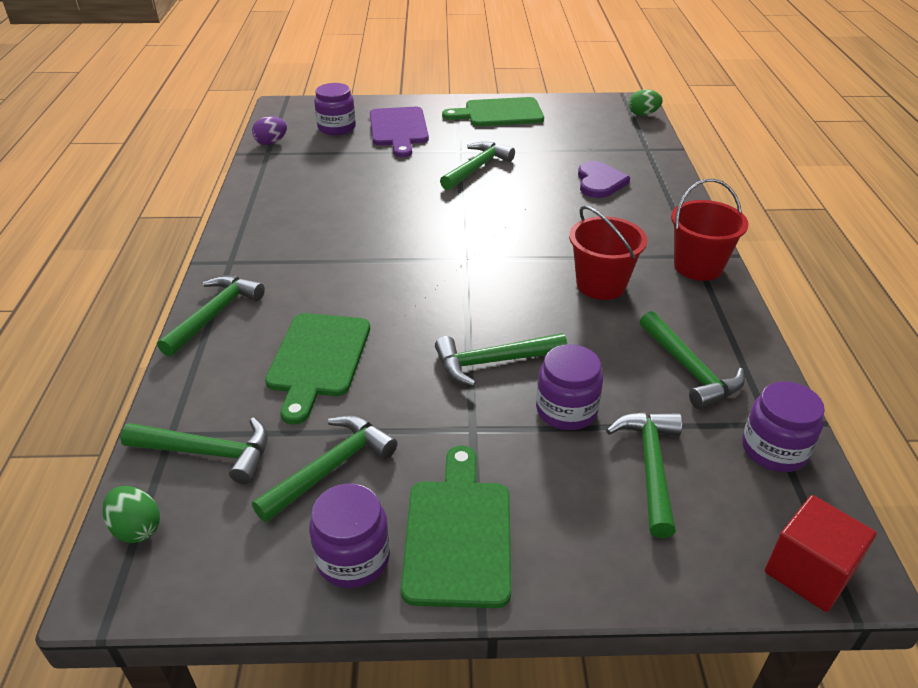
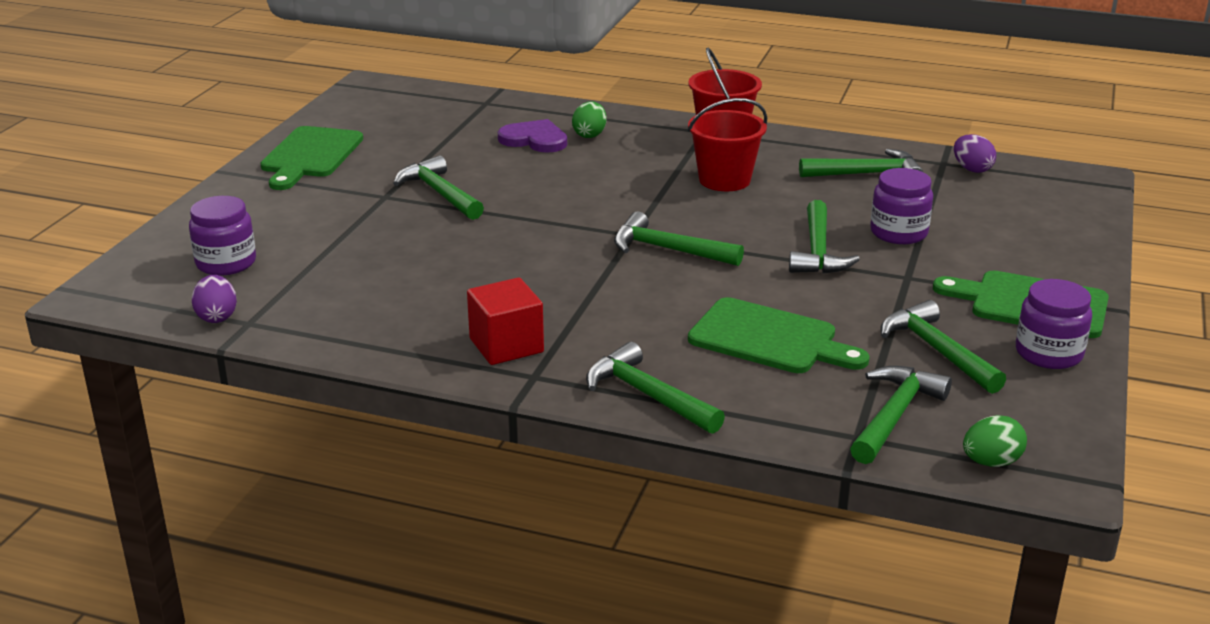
camera: 70 degrees left, 10 degrees down
(399, 129) = (281, 222): purple cutting board -> none
(643, 114) = (405, 86): green egg -> green egg (589, 135)
(650, 466) = (976, 215): green hammer -> green hammer (668, 250)
(774, 450) = (972, 169): purple jar -> purple egg
(809, 572) = (1089, 190): red cube -> red cube (506, 345)

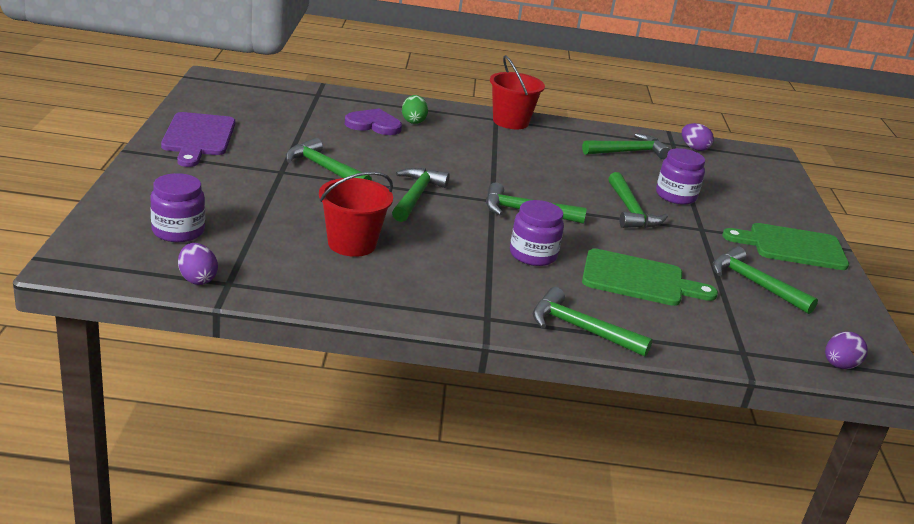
camera: 20 degrees left, 0 degrees up
(310, 155) = (198, 137): green cutting board -> purple cutting board
(506, 345) = (451, 293): red cube -> none
(724, 180) = (533, 157): red bucket -> red bucket (352, 244)
(894, 415) = (757, 334): green hammer -> green hammer (416, 196)
(991, 462) = (839, 365): green egg -> purple egg
(1048, 353) = (824, 282): purple jar -> purple jar (533, 255)

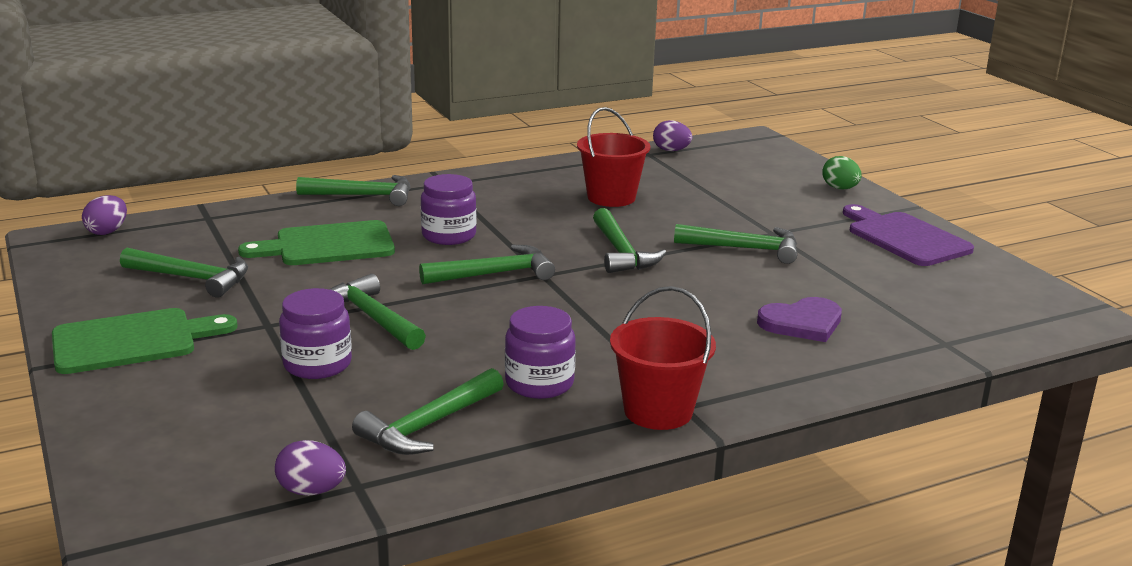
camera: 155 degrees right, 5 degrees down
(178, 231) = (741, 169): purple jar -> purple jar (539, 383)
(413, 121) = (772, 350): green egg -> green egg (840, 188)

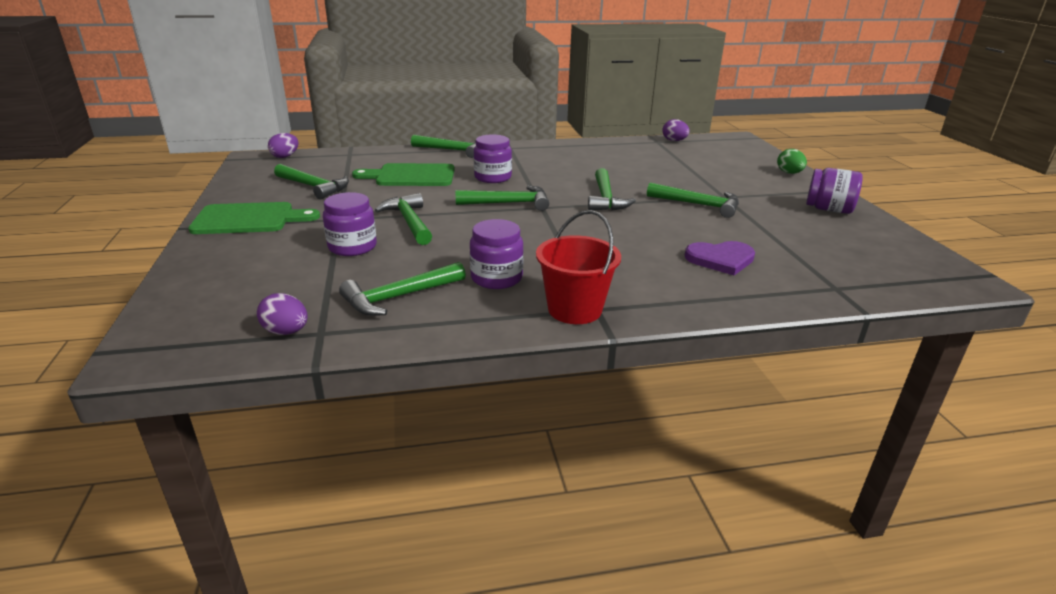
camera: 15 degrees right, 5 degrees up
(611, 197) = (617, 165): red bucket -> none
(905, 238) = (828, 209): purple cutting board -> purple jar

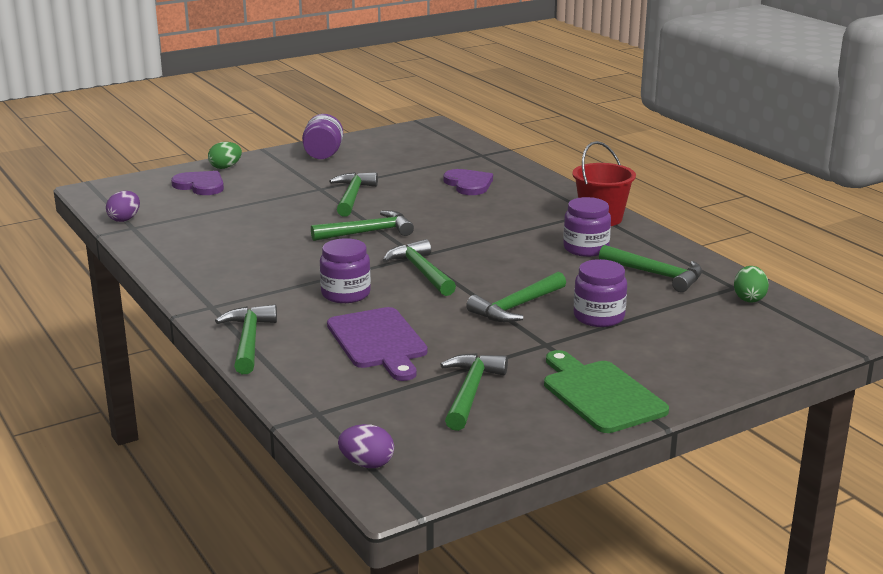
camera: 110 degrees left, 5 degrees down
(286, 332) = (749, 298): purple egg -> green egg
(411, 176) = (378, 341): green cutting board -> purple cutting board
(742, 162) = (200, 185): none -> purple heart

